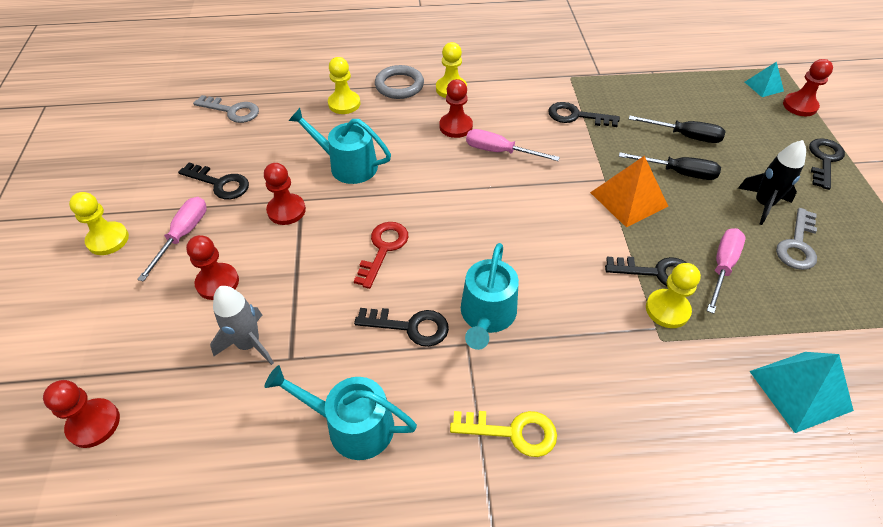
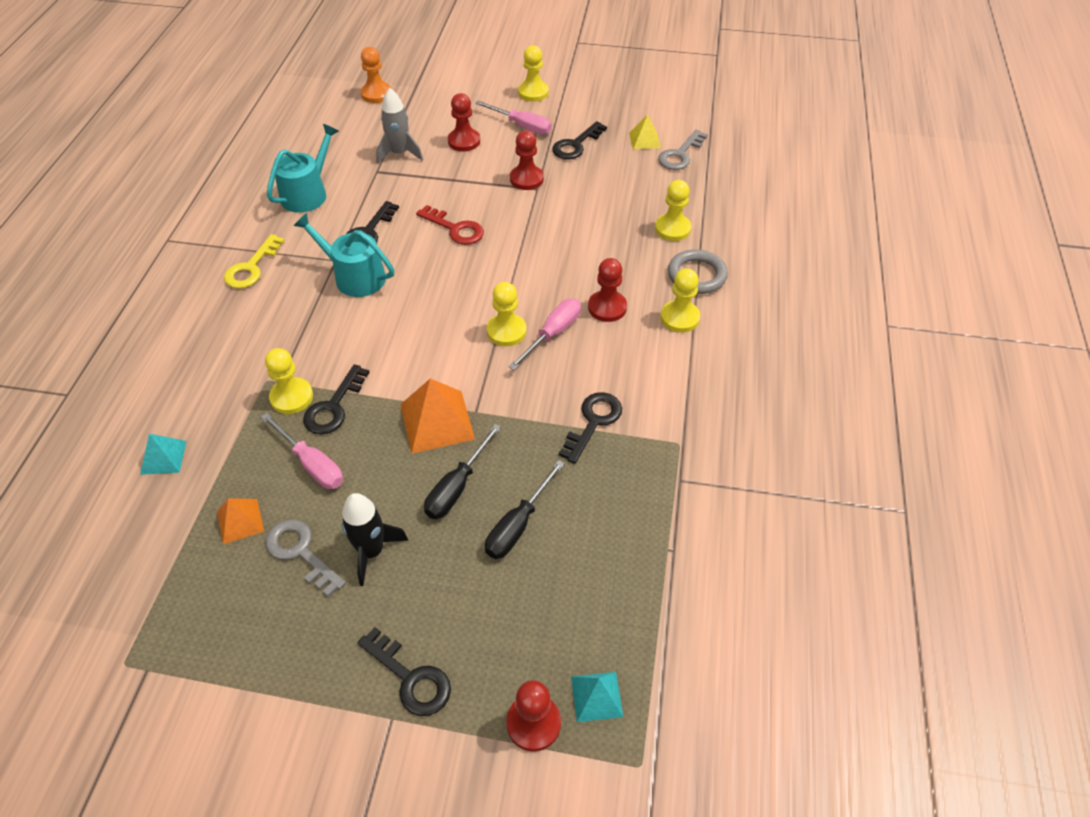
camera: 105 degrees right, 0 degrees up
(94, 424) = (376, 94): red pawn -> orange pawn
(208, 136) = (644, 140): none -> yellow pyramid
(348, 165) = (572, 220): turquoise watering can -> none
(510, 179) = (506, 331): none -> yellow pawn
(800, 390) = (163, 457): turquoise pyramid -> turquoise pyramid, size x0.59
(806, 296) = (240, 521): none -> orange pyramid

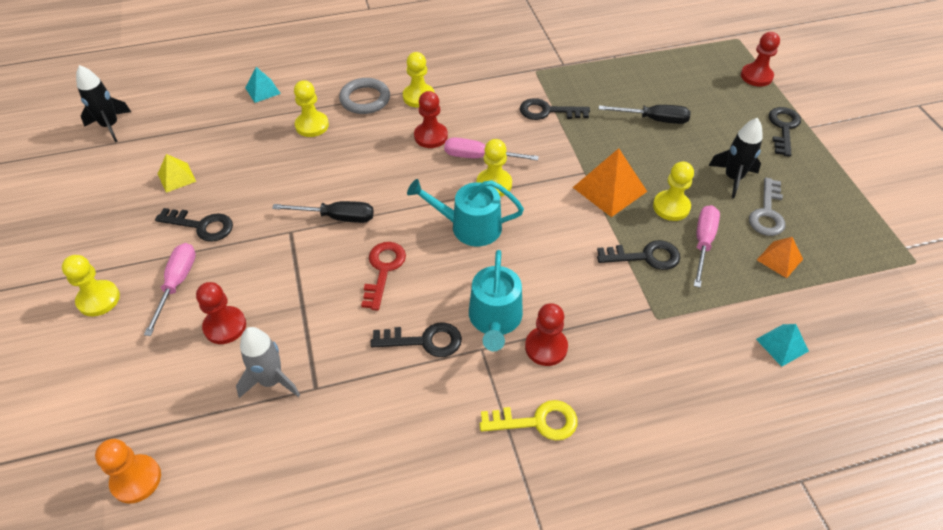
camera: 115 degrees left, 0 degrees up
(291, 397) = (659, 290): yellow pawn -> yellow pawn (671, 207)
(307, 193) = (388, 440): turquoise watering can -> turquoise watering can (469, 226)
(457, 487) = (652, 157): black screwdriver -> black screwdriver (337, 217)
(526, 179) = (277, 244): red pawn -> red pawn (546, 347)
(596, 696) = (721, 60): turquoise pyramid -> turquoise pyramid (262, 90)
(680, 155) = (195, 147): grey key -> none
(737, 114) = (110, 126): none -> black rocket

